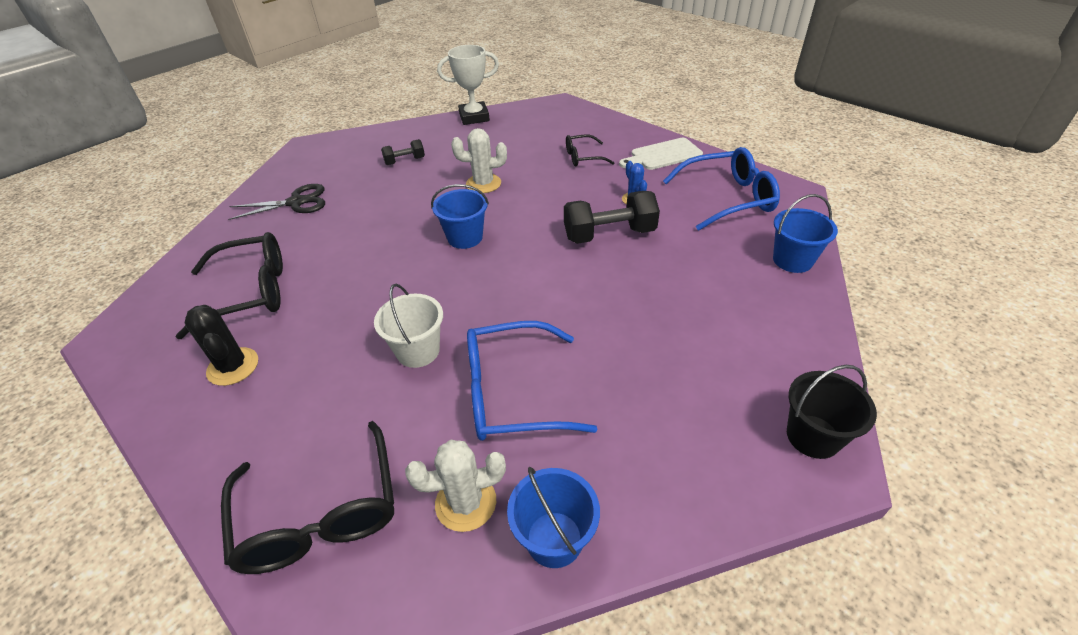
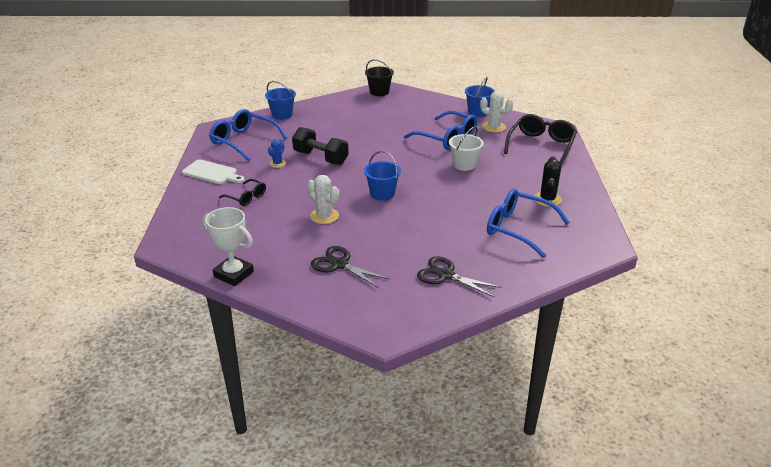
camera: 135 degrees left, 10 degrees down
(250, 292) = (518, 229): black glasses -> blue glasses
(405, 161) = (339, 264): black dumbbell -> black scissors

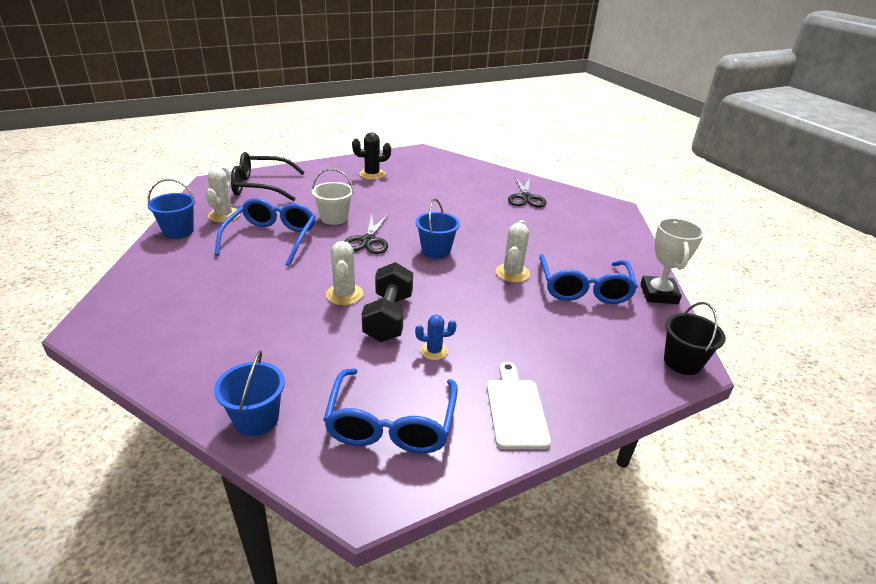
camera: 120 degrees left, 0 degrees up
(246, 197) = (537, 343): black glasses -> none
(339, 264) = (572, 243): black scissors -> black scissors (368, 240)
(357, 150) = (344, 294): none -> white cactus
(379, 92) = (111, 331): black bucket -> black bucket (682, 362)
(518, 229) = (431, 180): blue glasses -> blue glasses (584, 288)

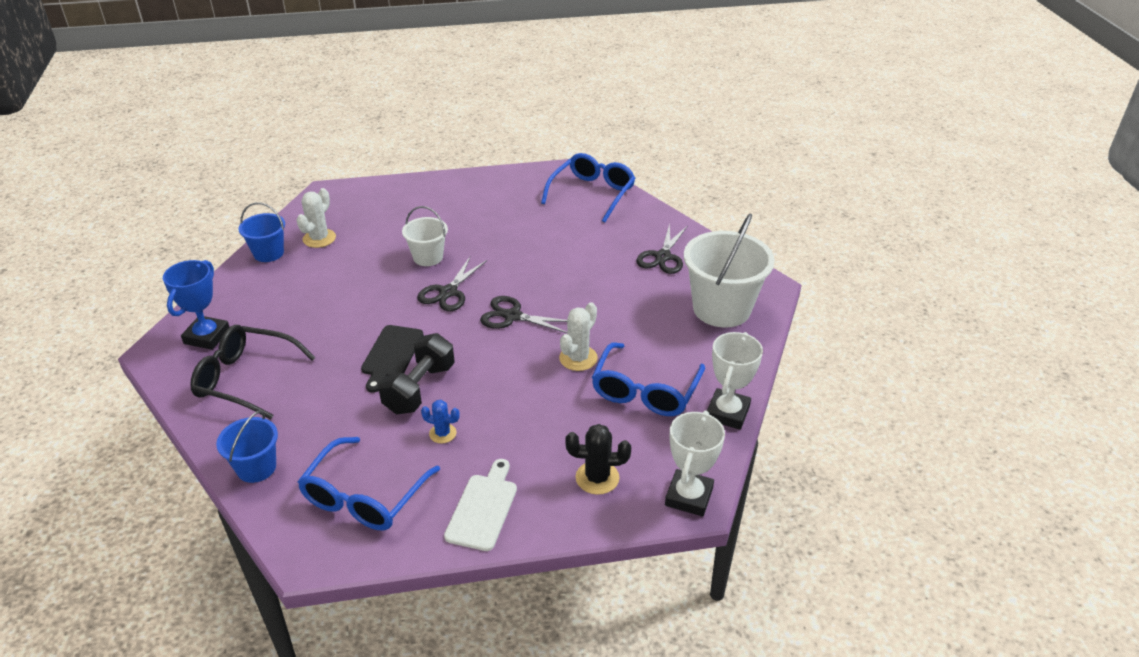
camera: 20 degrees right, 5 degrees up
(142, 306) = (207, 336): none -> blue trophy
(261, 186) = (372, 203): black glasses -> black glasses (245, 379)
(271, 238) = (352, 275): blue glasses -> blue glasses (592, 193)
(344, 294) = (391, 355): white cactus -> black cutting board
(372, 174) = (501, 200): black cactus -> black cactus (597, 478)
(436, 251) = (512, 316): blue bucket -> black scissors
(595, 225) = (721, 309): none -> white bucket
(682, 362) = (689, 497): black bucket -> white trophy

